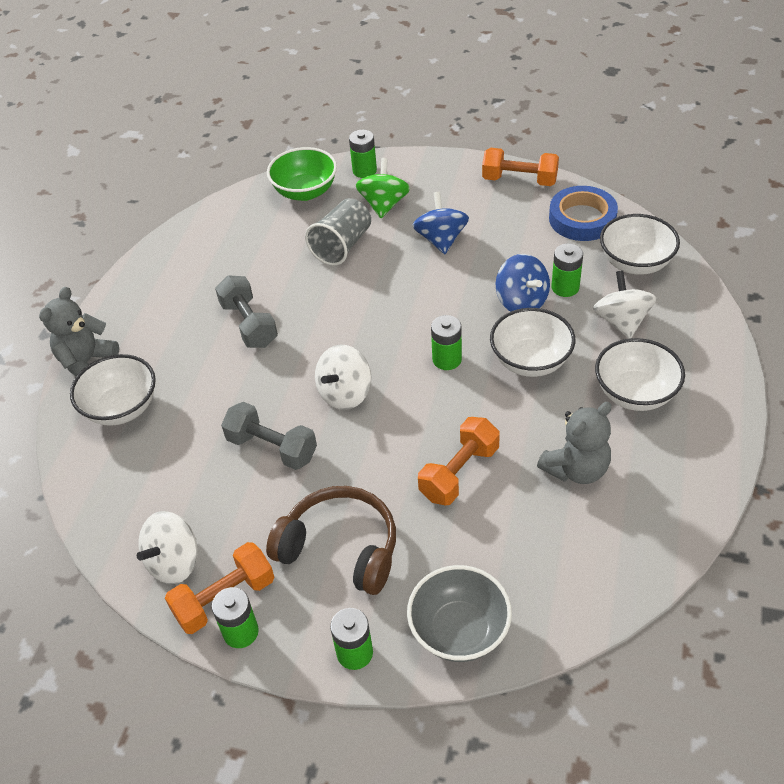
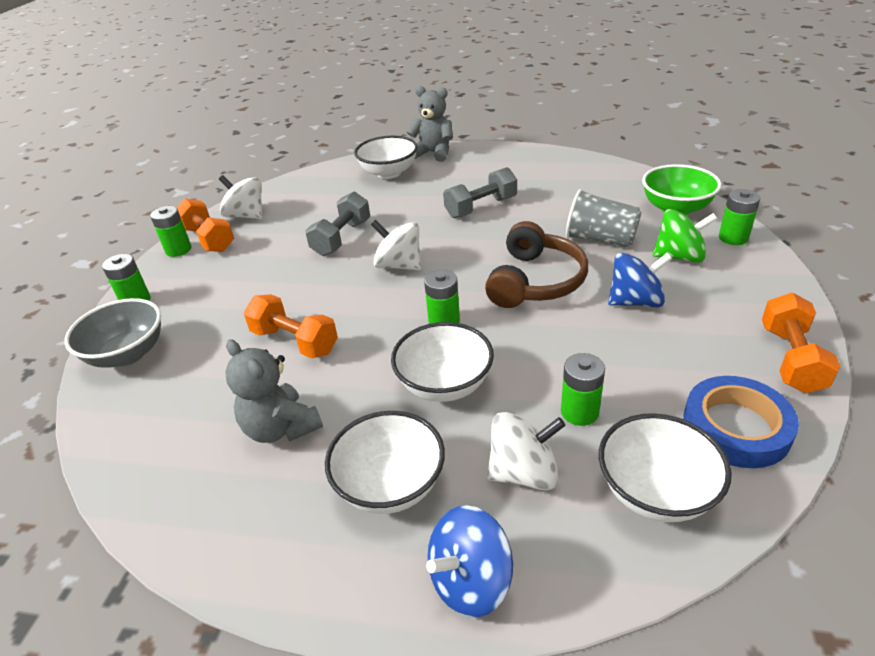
camera: 85 degrees right, 10 degrees down
(340, 548) = (232, 283): brown headphones -> brown headphones (535, 281)
(521, 301) = (544, 372): blue spinning top -> blue spinning top (470, 581)

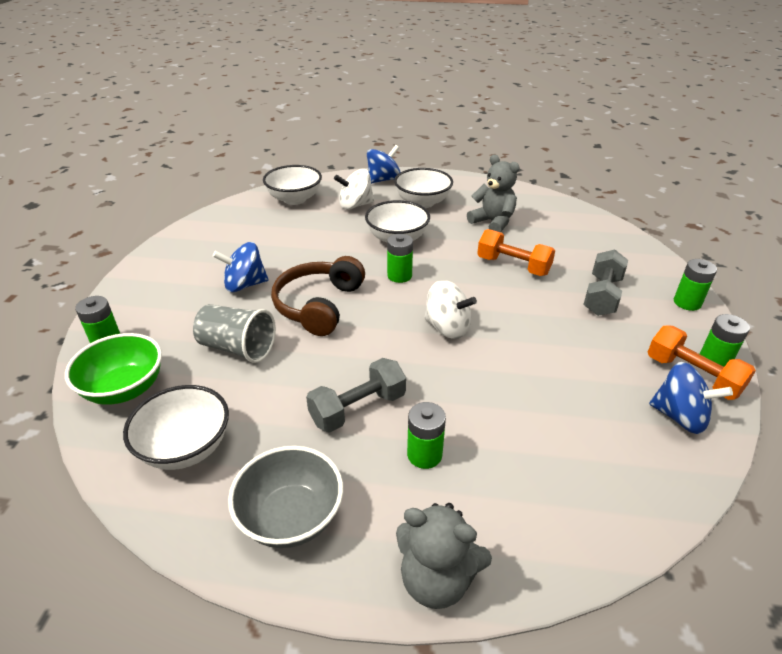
camera: 175 degrees right, 0 degrees up
(127, 354) = (639, 262): grey bowl -> grey bowl (291, 517)
(246, 215) = (679, 416): white spinning top -> blue spinning top
(342, 238) = (524, 367): grey dumbbell -> grey dumbbell (602, 296)
(389, 173) = (508, 511): white bowl -> white bowl (186, 447)
(579, 412) = (318, 225): green battery -> green battery (424, 454)
(679, 257) = (177, 323): green spinning top -> none
(736, 427) = (237, 218): blue tape -> none
(790, 359) = (173, 246): orange dumbbell -> none

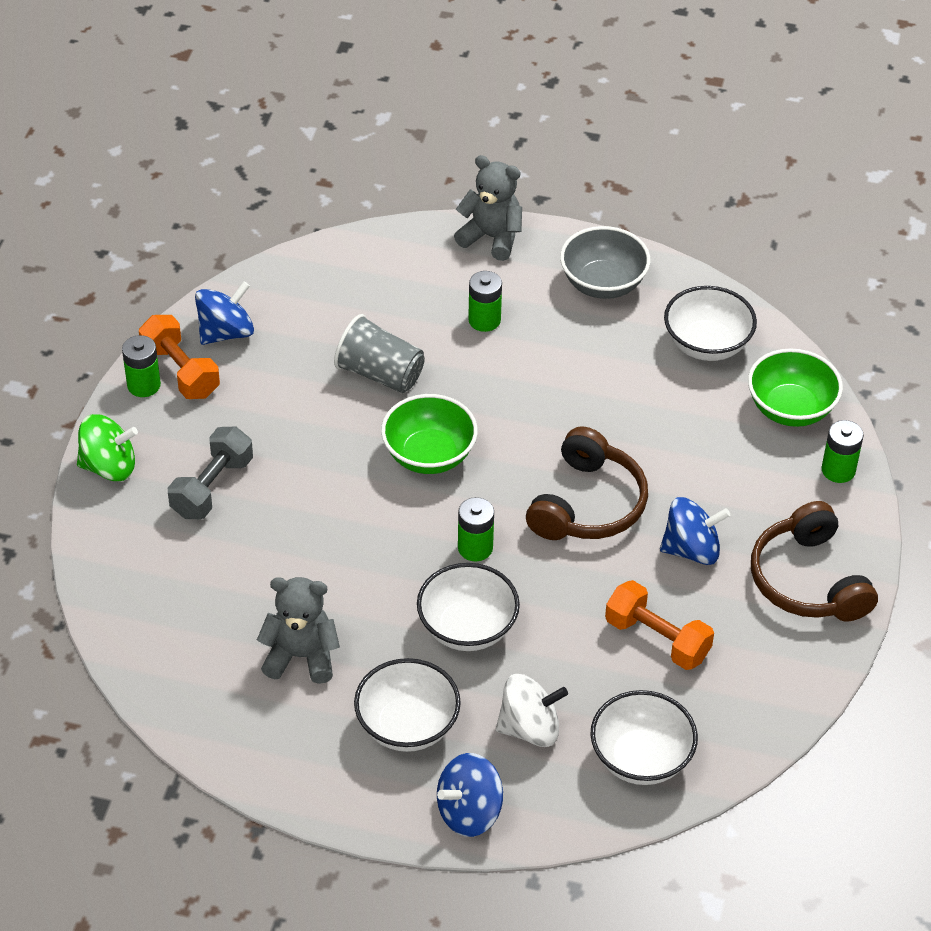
camera: 175 degrees left, 10 degrees up
(166, 274) = (808, 580): none -> brown headphones
(237, 348) = (680, 449): grey cup -> grey cup (380, 374)
(358, 409) = (543, 367): grey dumbbell -> none
(447, 328) = (429, 455): white spinning top -> green bowl
(493, 222) = (301, 656): grey teddy bear -> grey teddy bear turned 135 degrees clockwise
(513, 266) = (307, 552): orange dumbbell -> orange dumbbell (657, 639)
(679, 416) = (226, 332): blue spinning top -> blue spinning top turned 105 degrees clockwise
(687, 303) = (109, 467): green battery -> green spinning top

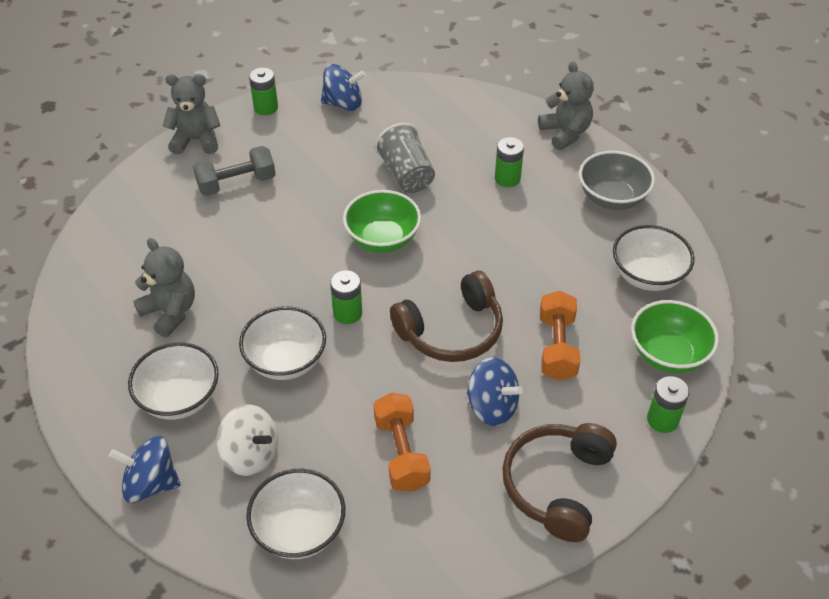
camera: 40 degrees right, 0 degrees up
(109, 467) = (196, 140): green spinning top -> grey teddy bear
(181, 371) = (294, 111): orange dumbbell -> orange dumbbell (557, 347)

